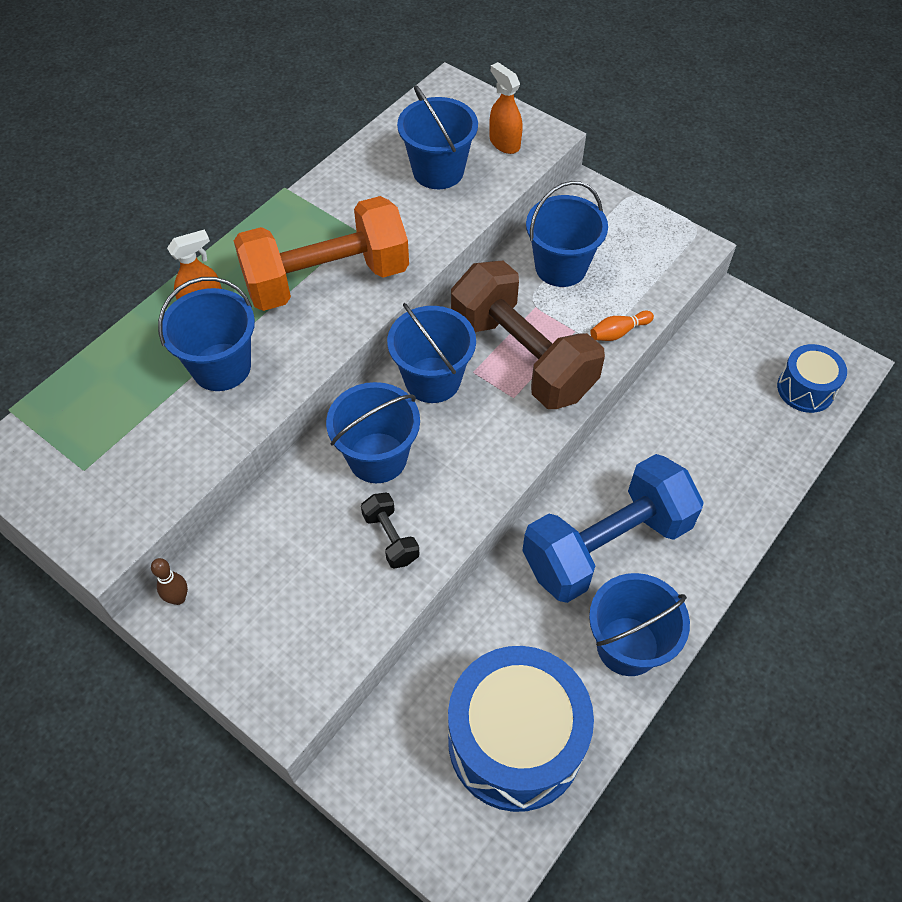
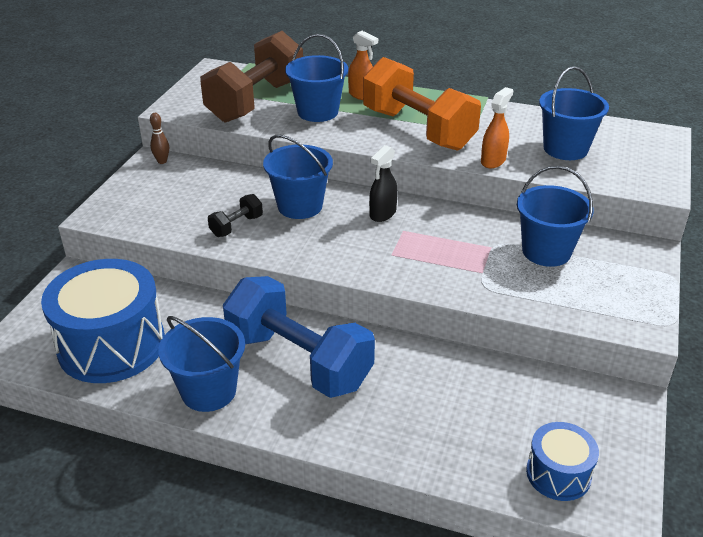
camera: 70 degrees right, 20 degrees down
(432, 380) = (382, 214): blue bucket -> black spray bottle
(504, 143) = (629, 171): orange spray bottle -> orange spray bottle (493, 161)
(522, 357) = (434, 250): brown dumbbell -> brown dumbbell (256, 101)
(618, 332) = (500, 297): orange bowling pin -> none

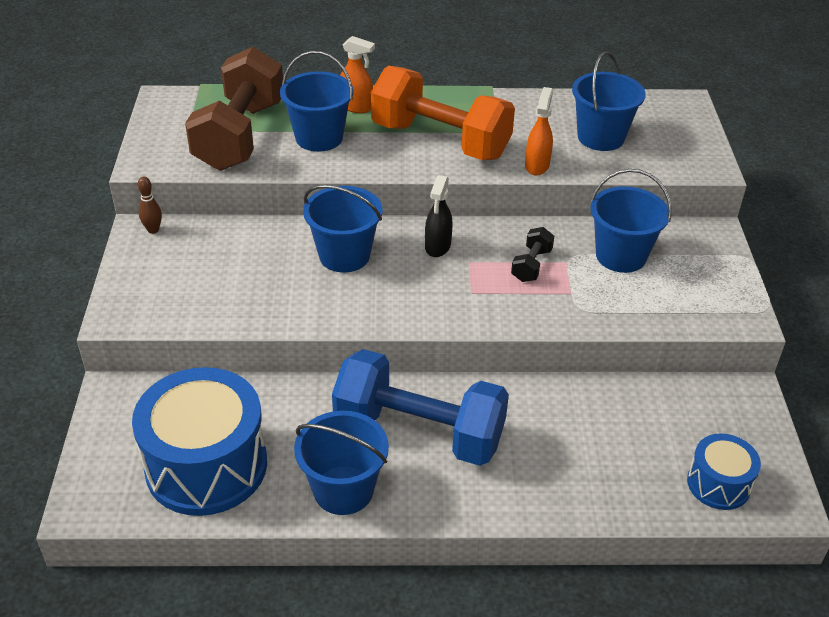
camera: 20 degrees left, 5 degrees up
(236, 226) = (288, 295): black dumbbell -> black dumbbell (531, 265)

